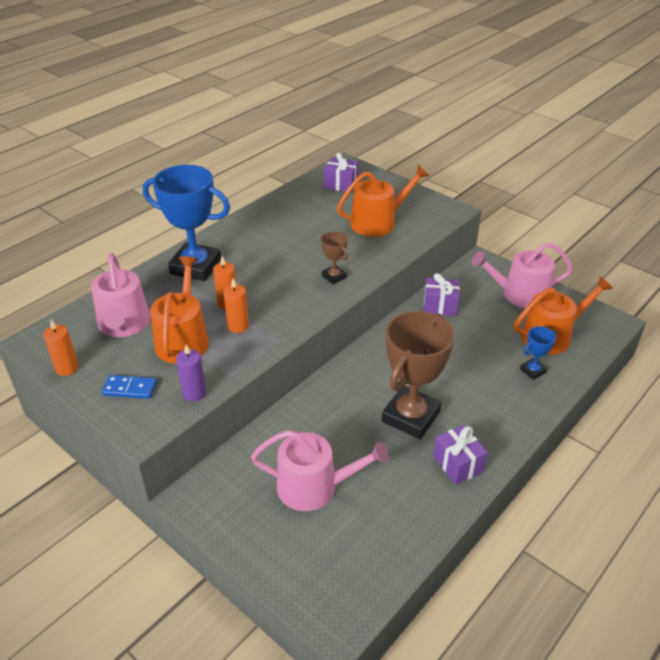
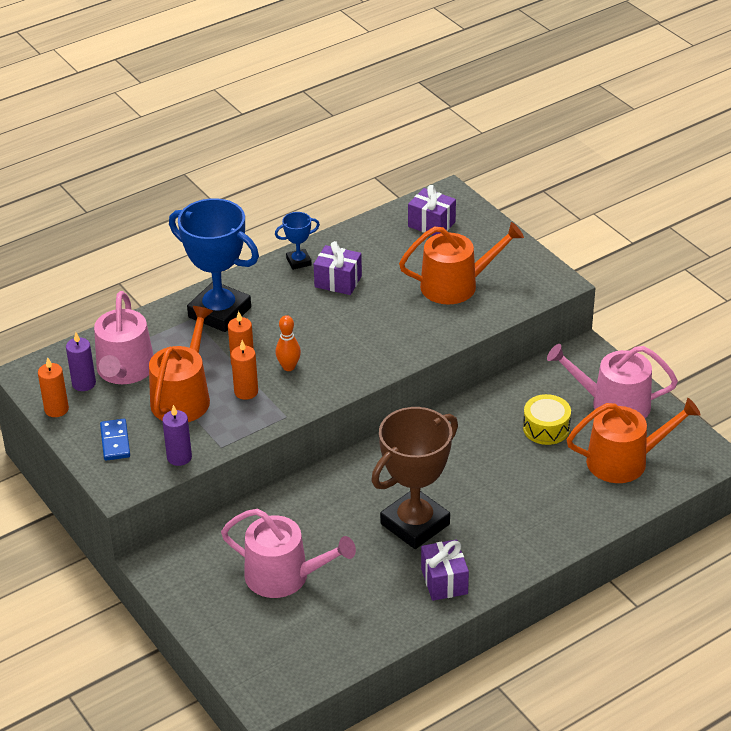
camera: 15 degrees right, 0 degrees up
(88, 341) = (84, 383): none -> purple candle
(129, 388) = (115, 441): blue domino -> blue domino turned 60 degrees clockwise
(268, 300) = (289, 367): none -> orange bowling pin
(334, 277) = (374, 349): brown trophy -> none
(440, 306) = (506, 403): purple gift -> purple gift (338, 281)
(479, 320) = (546, 428): none -> yellow drum
(532, 371) = (579, 498): blue trophy -> blue trophy (298, 261)

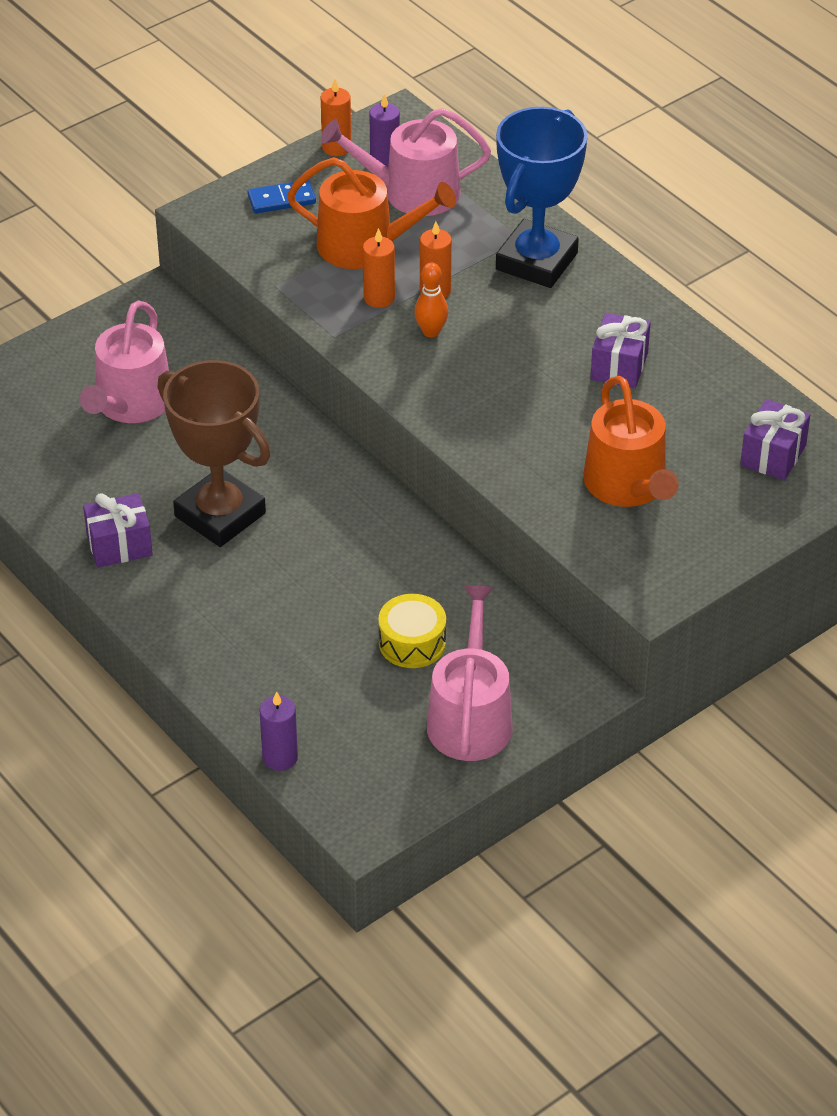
camera: 85 degrees right, 5 degrees up
(179, 457) = (255, 253): purple candle -> purple candle (280, 758)
(298, 261) = (658, 325): blue trophy -> none
(624, 461) = (349, 727): orange watering can -> none

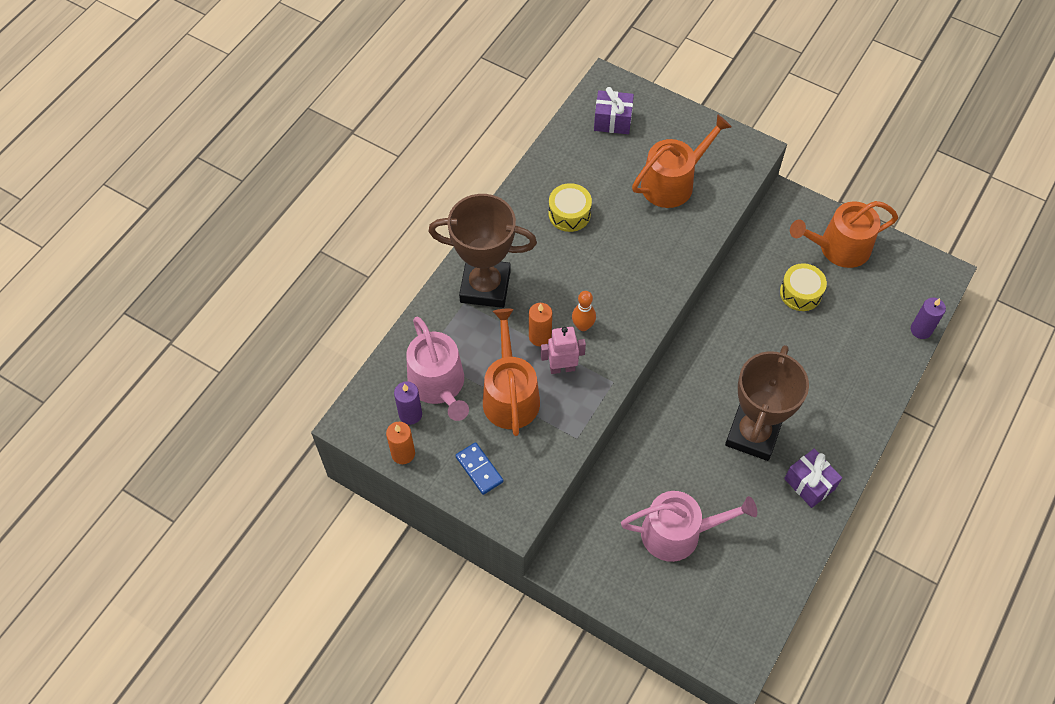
camera: 110 degrees left, 15 degrees up
(379, 298) = (562, 368): orange candle -> pink robot
(470, 717) = (839, 248): pink watering can -> orange watering can
(536, 261) = (485, 286): blue trophy -> brown trophy
(619, 366) = (569, 214): purple gift -> yellow drum

